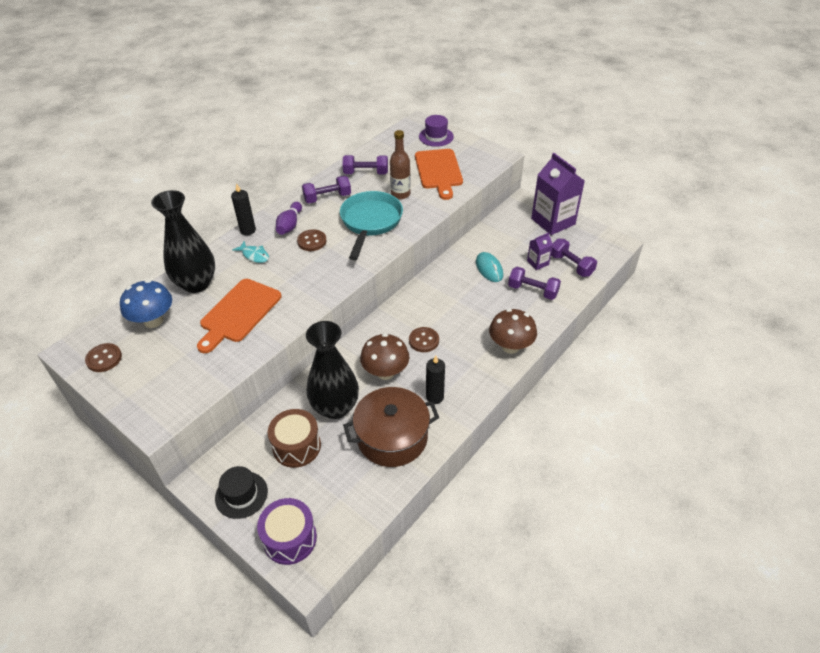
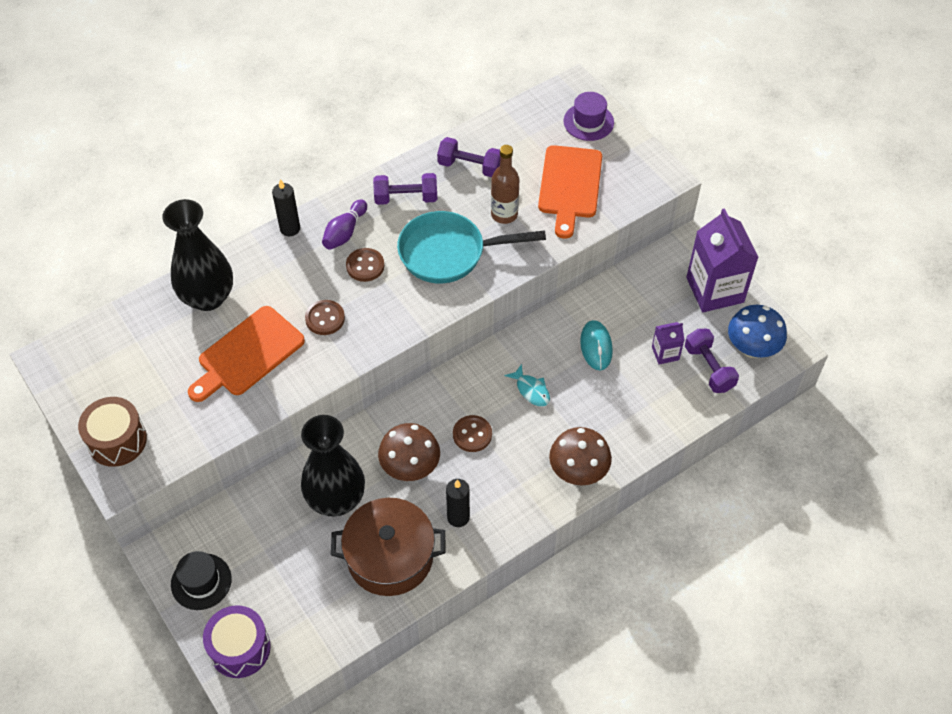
camera: 15 degrees right, 10 degrees up
(104, 358) = (81, 379): brown button -> brown button (325, 318)
(153, 321) = (146, 340): blue mushroom -> blue mushroom (752, 348)
(254, 255) = (288, 271): turquoise fish -> turquoise fish (531, 390)
(296, 446) = (277, 538): brown drum -> brown drum (117, 440)
(370, 222) = (449, 253): turquoise pan -> turquoise pan turned 120 degrees counterclockwise
(532, 291) = (640, 395): purple dumbbell -> none

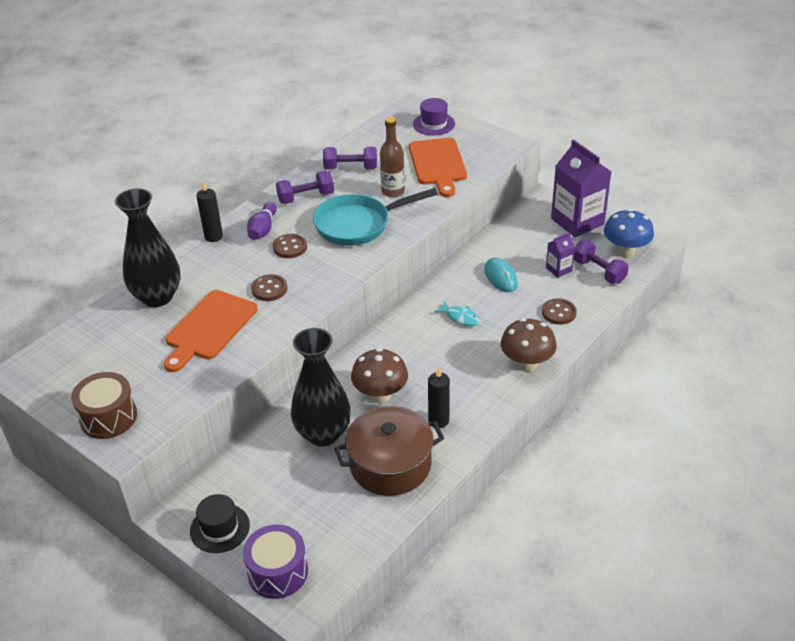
camera: 15 degrees left, 15 degrees down
(472, 434) = (424, 359): brown button -> brown button (559, 313)

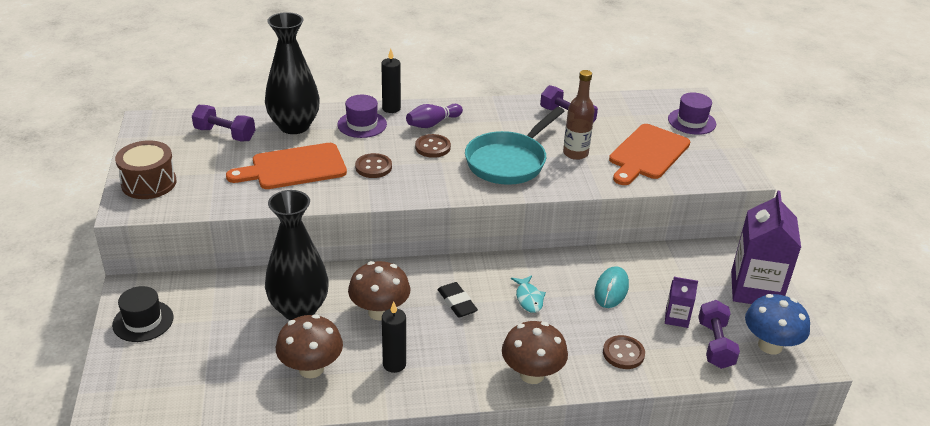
camera: 40 degrees right, 5 degrees down
(210, 262) = (362, 124): none -> purple hat
(277, 572) = (130, 381): purple drum -> none
(306, 197) = (499, 119): purple dumbbell -> purple dumbbell (225, 134)
(358, 224) = (509, 161): turquoise pan -> turquoise pan turned 75 degrees counterclockwise
(390, 464) = (311, 369): brown pot -> brown mushroom
(421, 352) = (457, 303): none -> black eraser

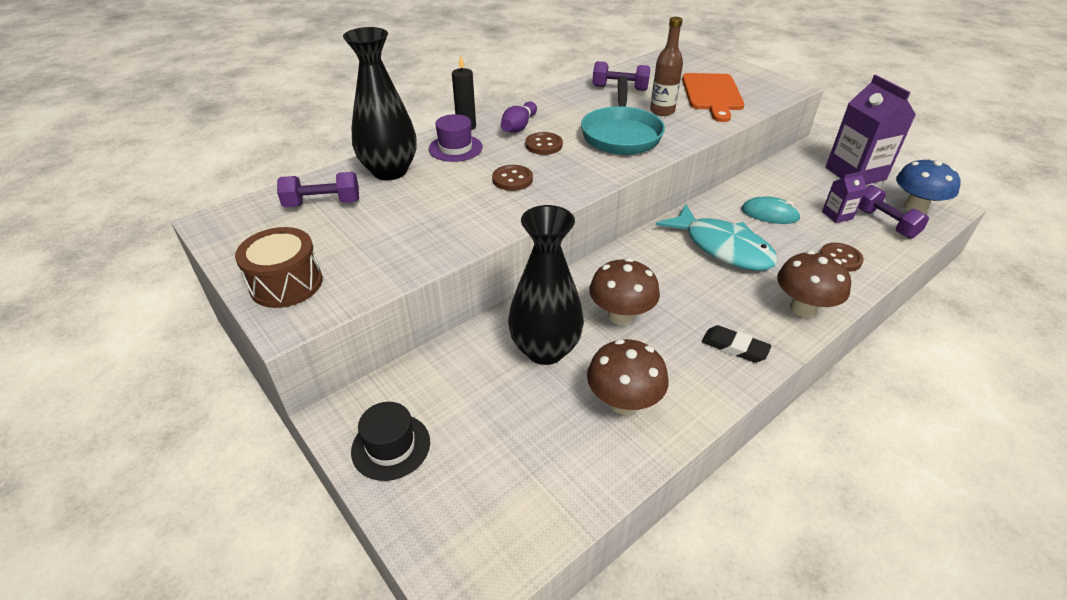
camera: 30 degrees left, 5 degrees up
(294, 167) = (435, 207): orange cutting board -> none
(394, 364) = (690, 357): black candle -> none
(457, 303) = (674, 277): black eraser -> black eraser (734, 347)
(528, 298) = (722, 247): turquoise fish -> turquoise fish, size x2.25
(611, 289) = (769, 214): turquoise mouse -> turquoise mouse turned 60 degrees counterclockwise
(691, 121) = (709, 64): purple hat -> none

